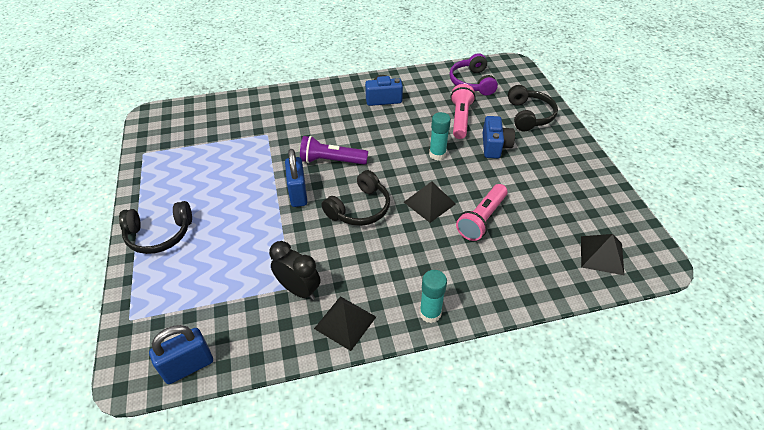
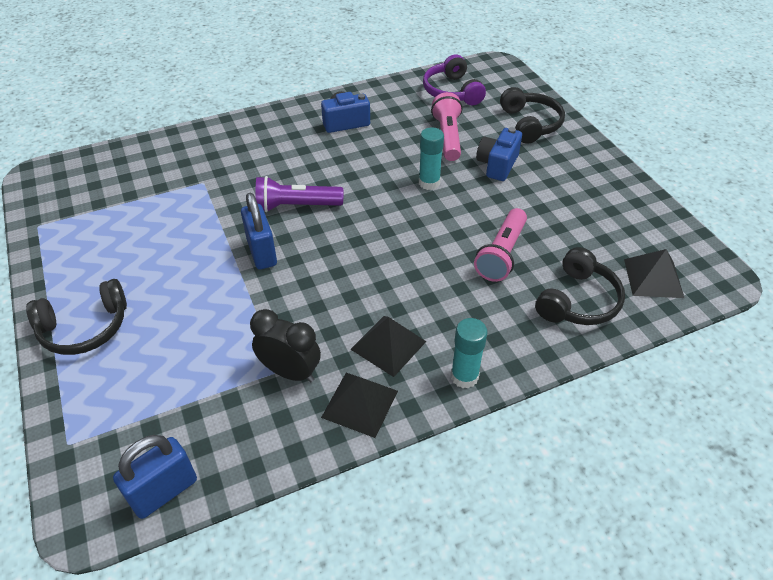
camera: 10 degrees left, 0 degrees up
(359, 208) = (346, 260): black headphones -> black headphones (577, 301)
(429, 203) = (432, 243): black pyramid -> black pyramid (388, 345)
(495, 146) = (497, 165): blue camera -> blue camera turned 150 degrees counterclockwise

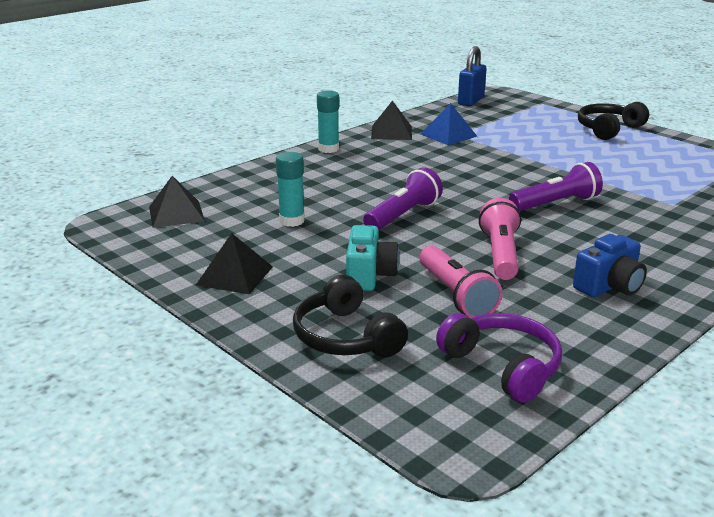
camera: 160 degrees right, 20 degrees down
(262, 253) = (543, 174): blue padlock -> none
(290, 372) = (448, 135): black clock -> blue pyramid
(388, 345) = (392, 152): black pyramid -> black pyramid (235, 275)
(429, 183) = (439, 244): turquoise glue stick -> turquoise glue stick (291, 221)
(439, 223) = (403, 215): none -> purple flashlight
(497, 165) = (369, 275): blue camera -> turquoise camera
(501, 254) = (328, 205): pink flashlight -> pink flashlight (500, 254)
(577, 301) = (249, 191): black headphones -> none

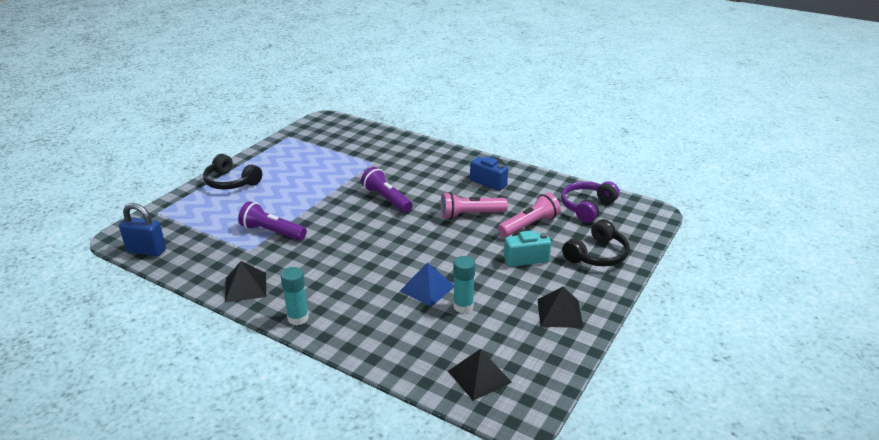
camera: 105 degrees left, 5 degrees up
(403, 215) = (431, 256): purple flashlight -> purple flashlight (272, 232)
(448, 135) = (250, 254): blue pyramid -> blue pyramid (427, 288)

